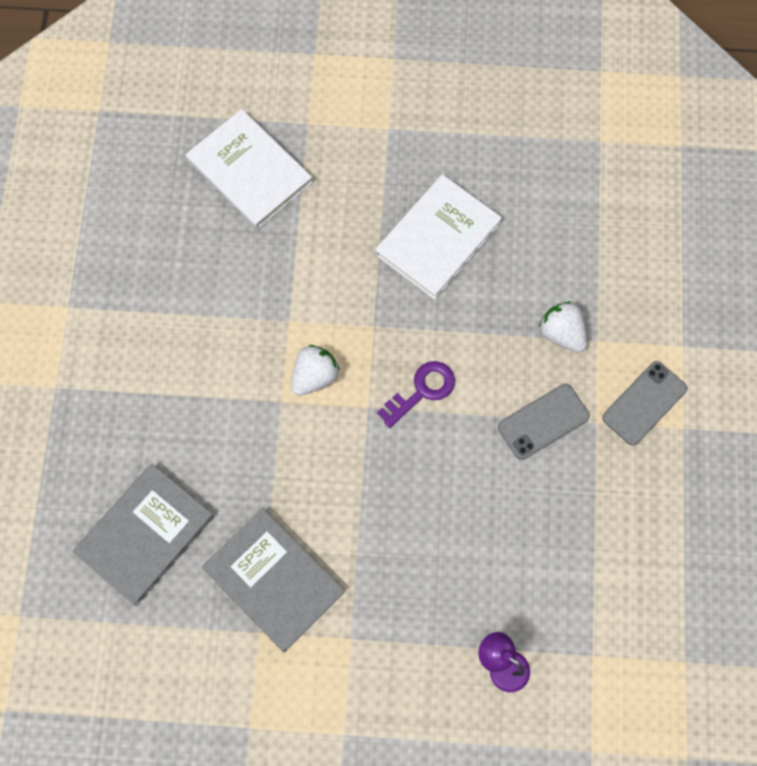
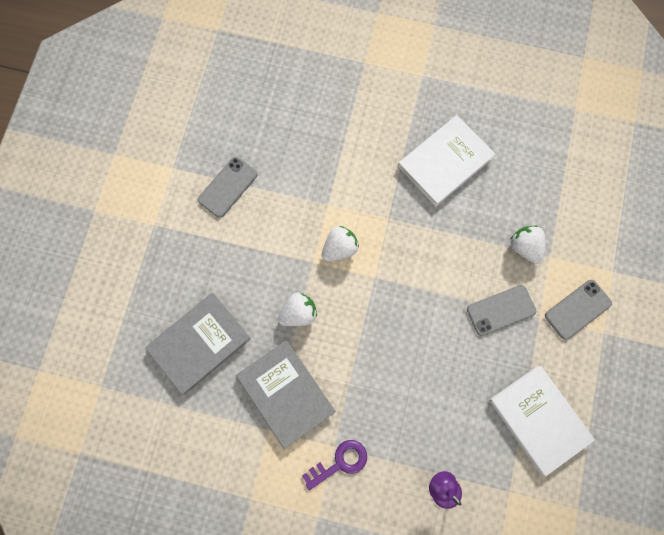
camera: 10 degrees right, 5 degrees up
(148, 320) = (228, 187): none -> grey phone
(249, 172) = (317, 91): white book -> white book (539, 419)
(273, 472) = (298, 313): none -> white strawberry
(422, 391) = (415, 272): purple key -> purple key (340, 462)

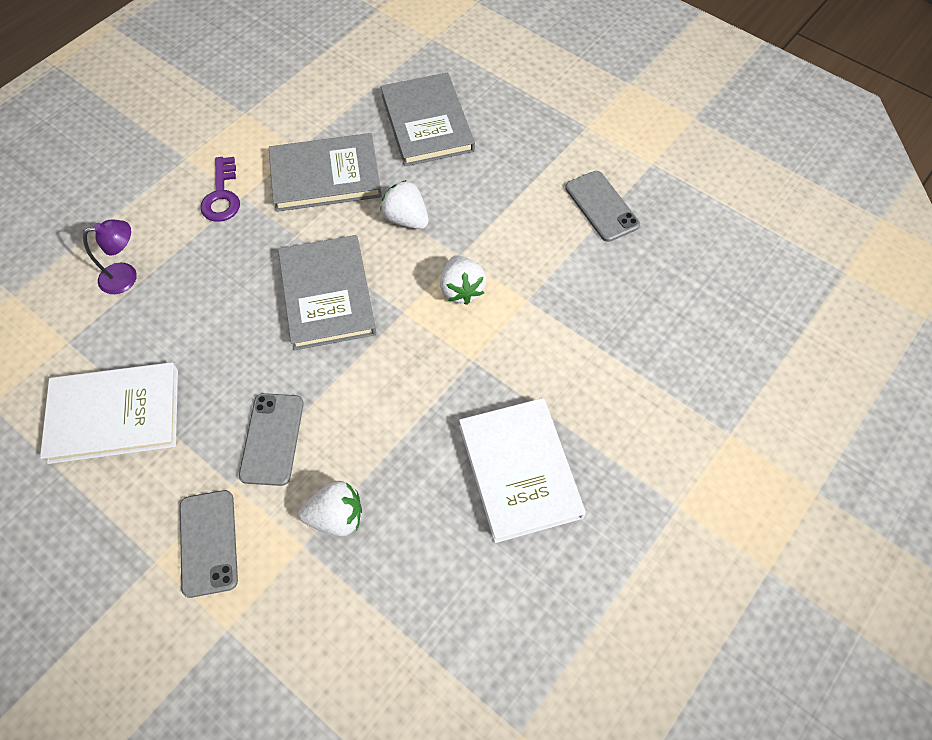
camera: 115 degrees right, 15 degrees down
(298, 313) = (406, 219): white strawberry -> white strawberry turned 135 degrees clockwise
(386, 334) = (327, 295): none -> grey book

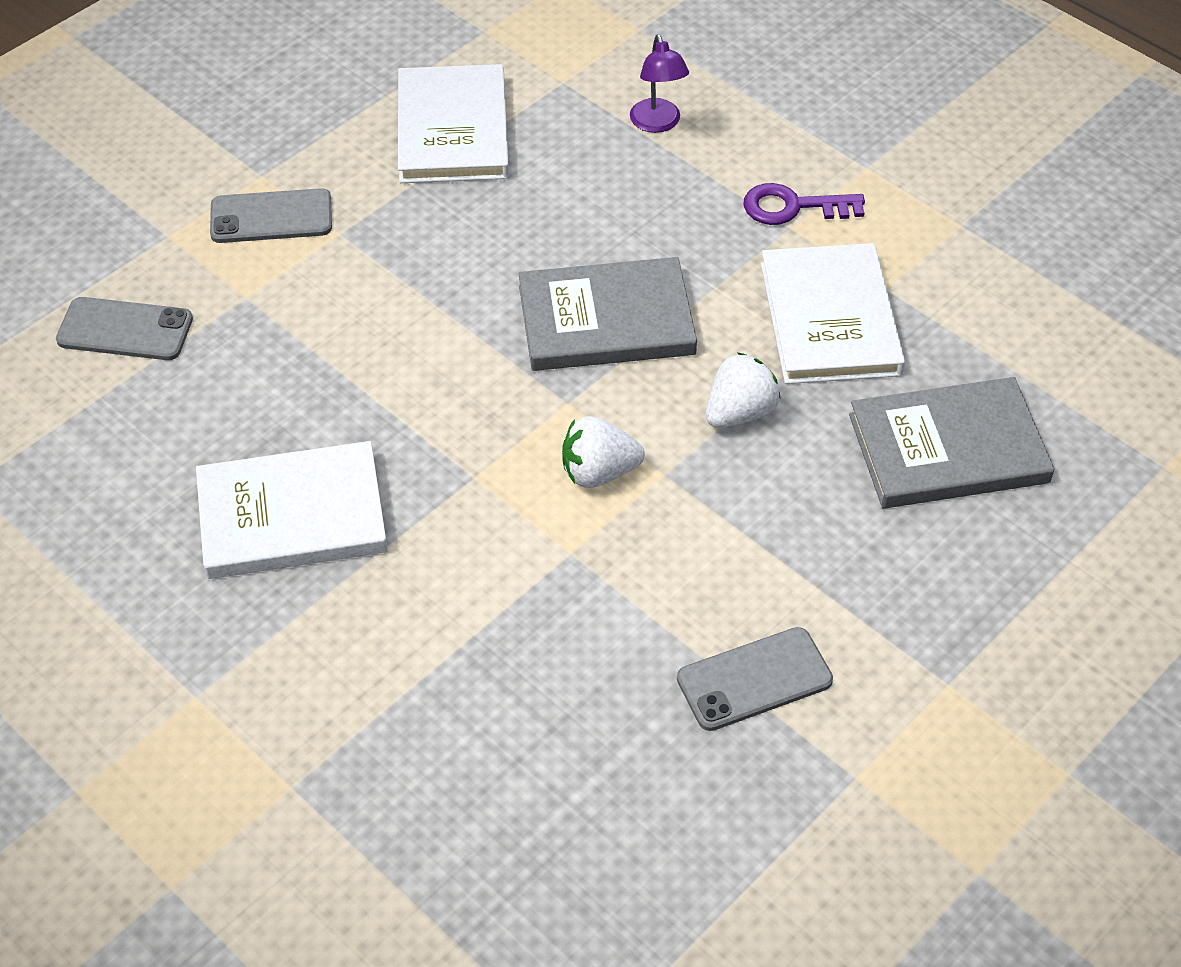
camera: 95 degrees right, 10 degrees down
(272, 439) = (392, 268): grey phone -> grey phone (125, 330)
(325, 176) = (830, 319): grey book -> white book
(336, 517) = (274, 327): white strawberry -> none

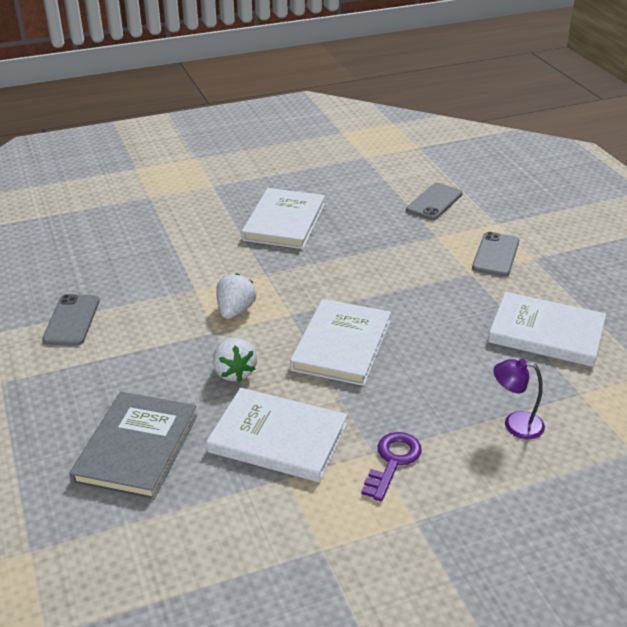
camera: 115 degrees right, 15 degrees down
(606, 320) = (341, 345): grey book -> white book

